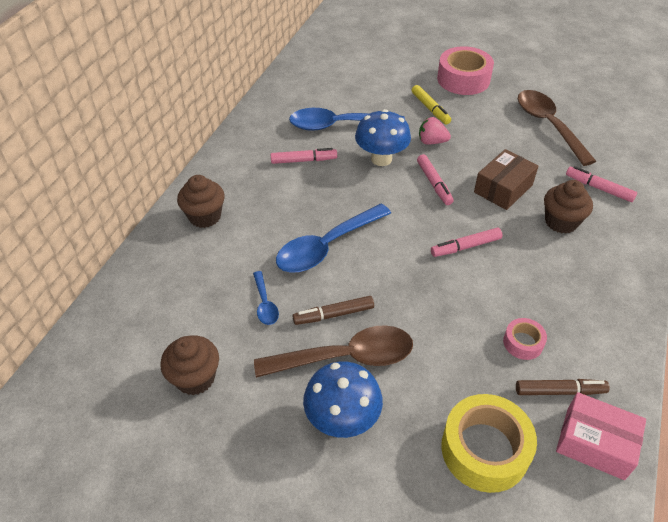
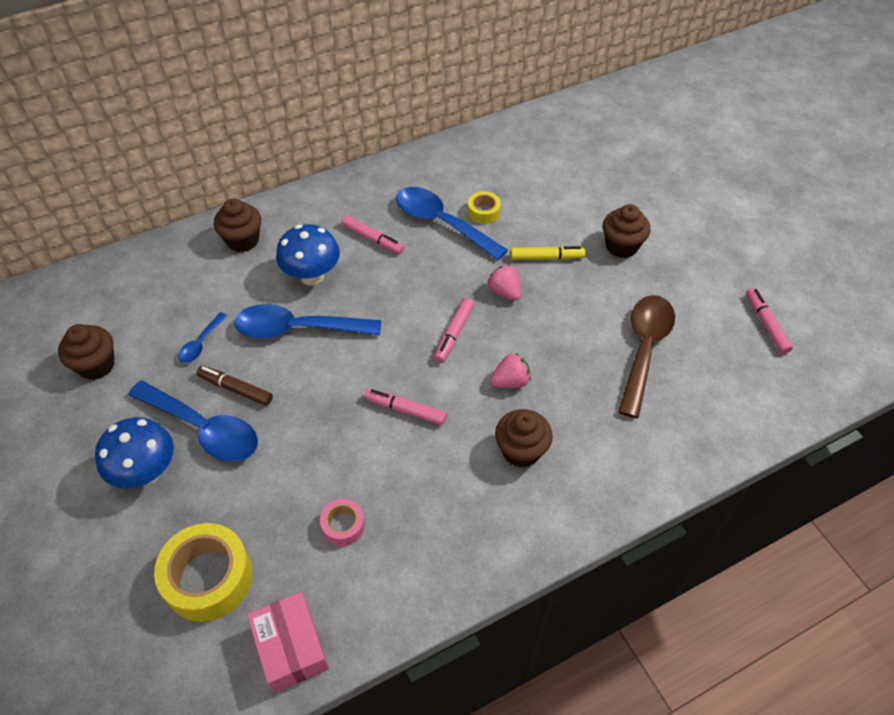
camera: 40 degrees right, 5 degrees up
(346, 357) = (204, 429): brown spoon -> blue spoon
(357, 104) = (483, 212): none -> yellow tape
(381, 159) = (438, 279): blue mushroom -> blue mushroom (312, 276)
(430, 109) = (546, 258): yellow marker -> yellow marker turned 105 degrees counterclockwise
(463, 79) = (621, 246): pink tape -> brown cupcake
(503, 189) = (510, 381): brown box -> pink strawberry
(559, 391) = (319, 586): brown marker -> none
(599, 188) = (605, 446): pink marker -> pink marker (766, 324)

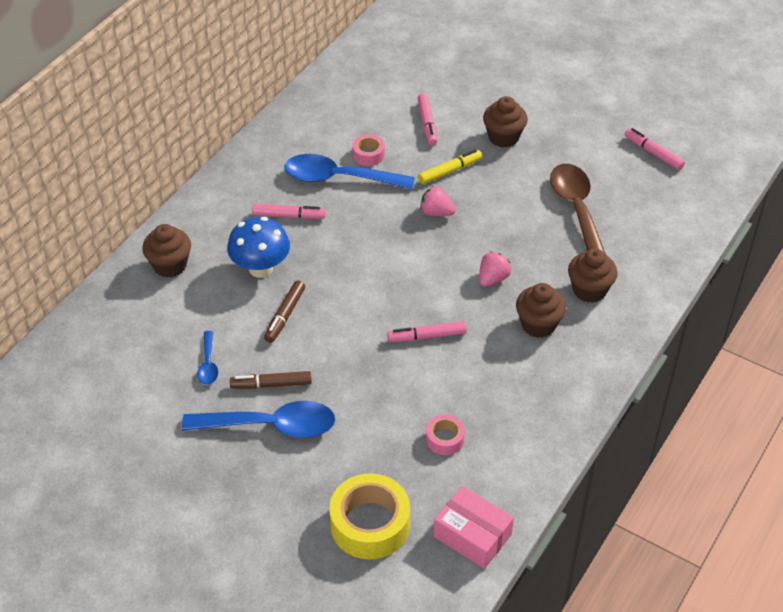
camera: 30 degrees left, 5 degrees down
(96, 365) = (127, 423): brown cupcake -> brown cupcake (589, 290)
(146, 472) = (251, 479): blue mushroom -> none
(298, 329) = (285, 315): blue spoon -> brown marker
(454, 334) = (420, 262): pink marker -> pink marker (427, 124)
(483, 212) = (368, 154): yellow tape -> pink tape

